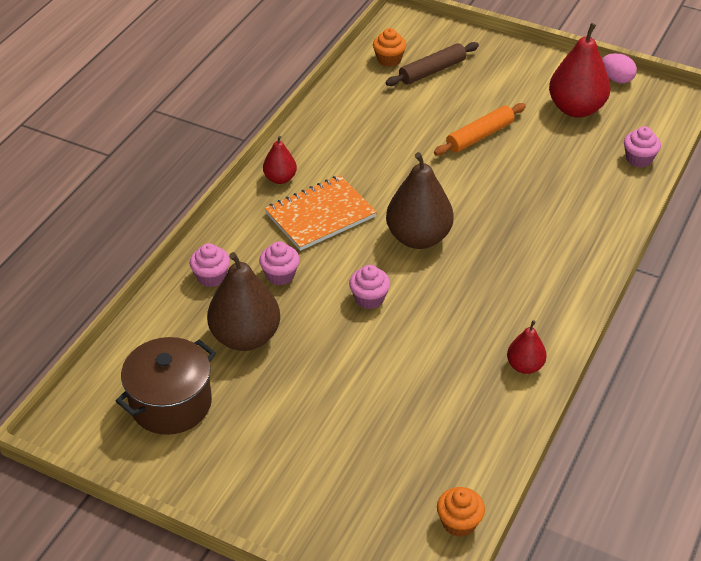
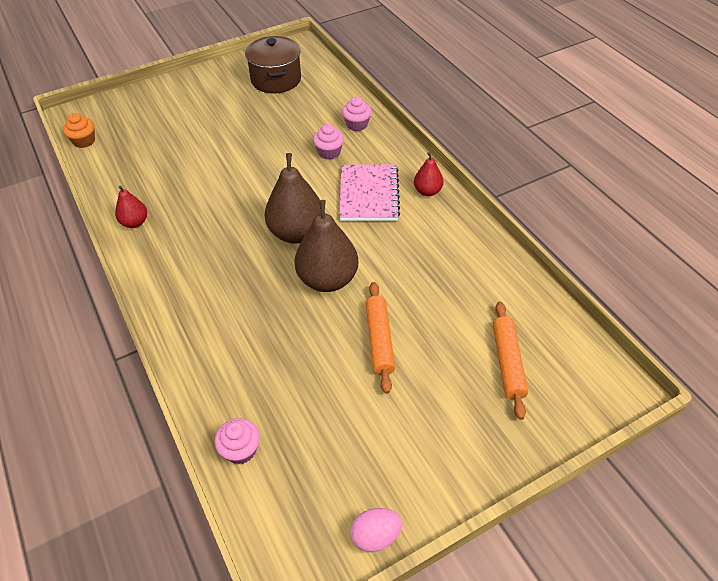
camera: 125 degrees right, 5 degrees up
(245, 337) = (293, 120): brown pear -> brown pear (328, 279)
(320, 215) = (368, 194): orange notebook -> pink notebook
(369, 298) = (267, 181): pink cupcake -> none
(389, 60) = (549, 338): orange cupcake -> none
(432, 71) = (508, 362): brown rolling pin -> orange rolling pin
(576, 109) = (356, 451): red pear -> none

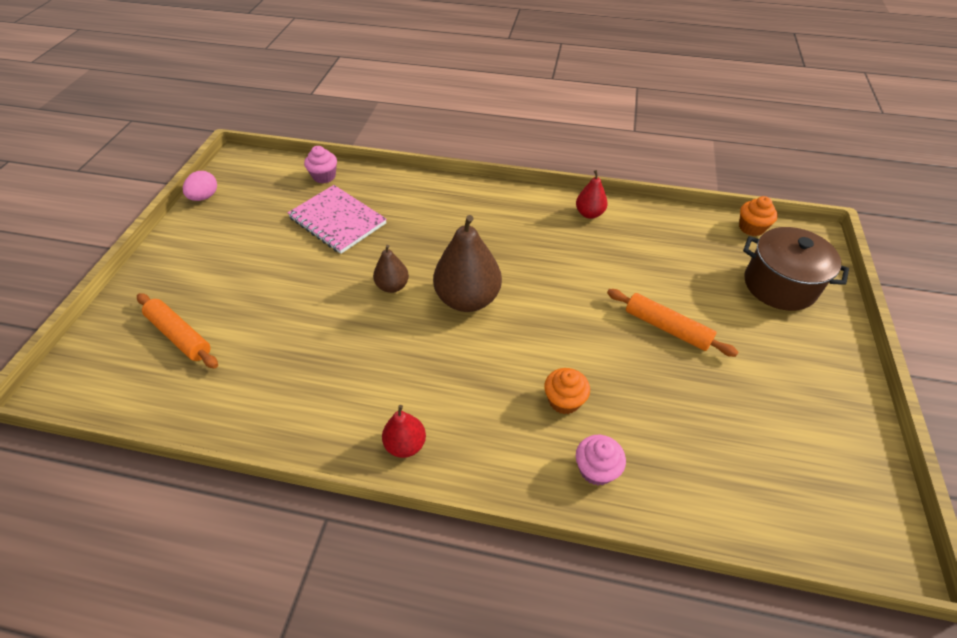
camera: 130 degrees right, 0 degrees up
(276, 79) = (784, 449): brown pot -> brown pot (779, 285)
(328, 279) = (392, 286): brown pear -> brown pear, size x0.53
(329, 152) = (564, 400): pink cupcake -> orange cupcake
(368, 194) = (459, 386): pink notebook -> pink notebook (338, 220)
(379, 340) = (302, 278): orange rolling pin -> orange rolling pin (667, 328)

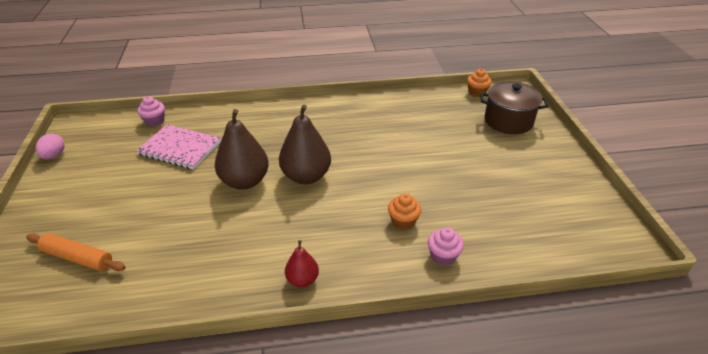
camera: 20 degrees left, 10 degrees down
(392, 286) = (245, 181): brown pear -> brown pear, size x1.88
(589, 214) = (368, 105): red pear -> none
(667, 328) = (450, 161): orange rolling pin -> none

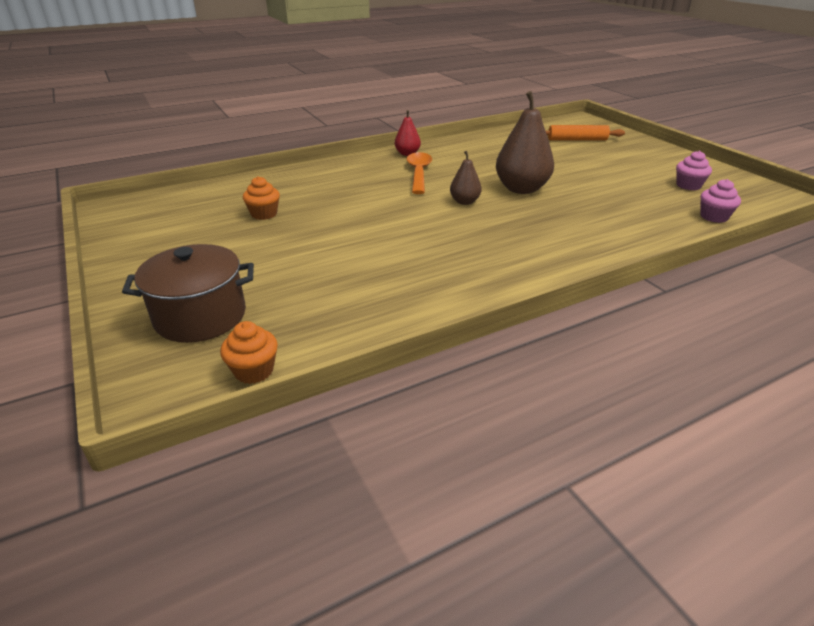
camera: 160 degrees right, 5 degrees down
(54, 155) = (734, 175): pink egg -> none
(180, 148) = (631, 200): pink notebook -> none
(306, 176) = (464, 202): brown pear -> brown pear, size x0.53
(316, 231) = (418, 173): none -> orange spoon
(403, 221) = (343, 189): orange cupcake -> orange cupcake (264, 214)
(443, 256) = (300, 177): pink cupcake -> pink cupcake (688, 185)

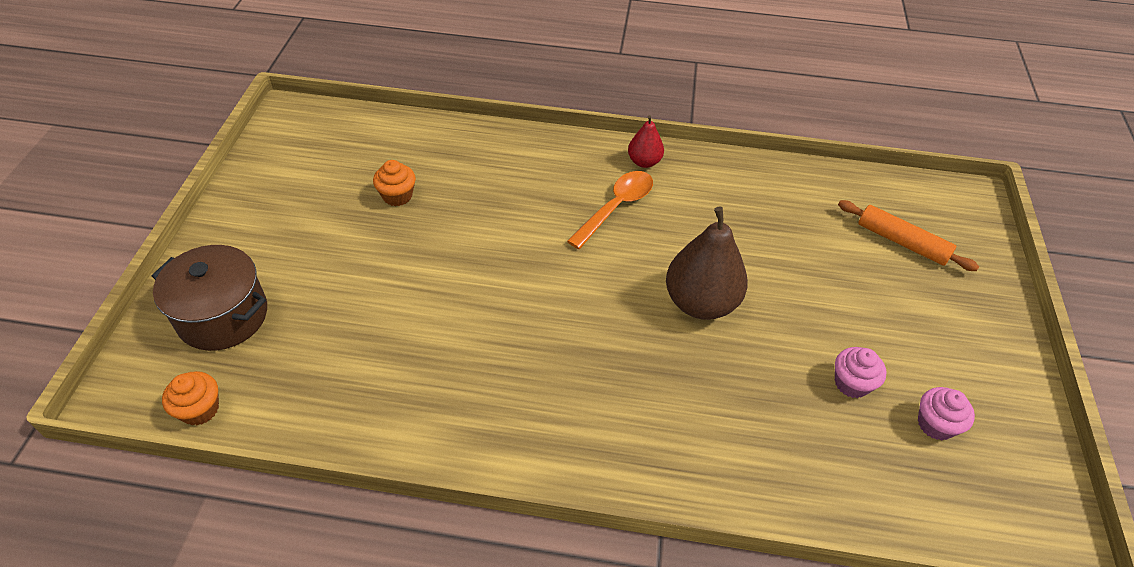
camera: 35 degrees right, 15 degrees up
(464, 202) = (608, 289): brown pear -> none
(714, 217) = (883, 502): pink cupcake -> pink cupcake (851, 383)

